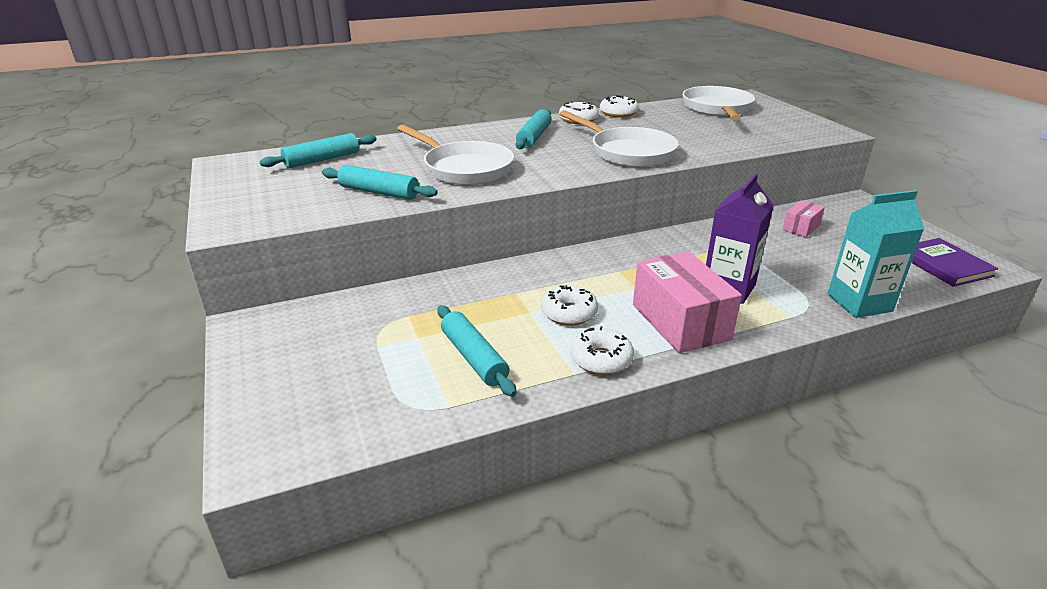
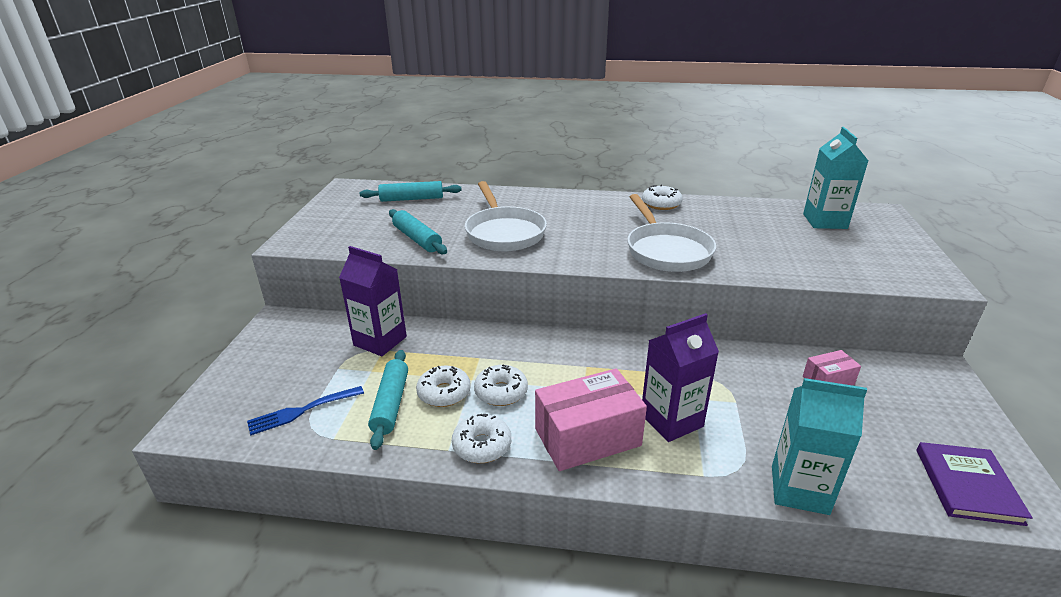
camera: 30 degrees right, 0 degrees up
(382, 397) = (301, 411): none -> blue fork
(395, 309) = (380, 341): none -> purple carton
(534, 137) = (598, 214): turquoise rolling pin -> none
(618, 113) = (709, 205): white donut -> white donut (444, 393)
(680, 322) = (587, 437): pink box -> pink box turned 60 degrees clockwise
(717, 109) = (825, 221): white pan -> turquoise carton

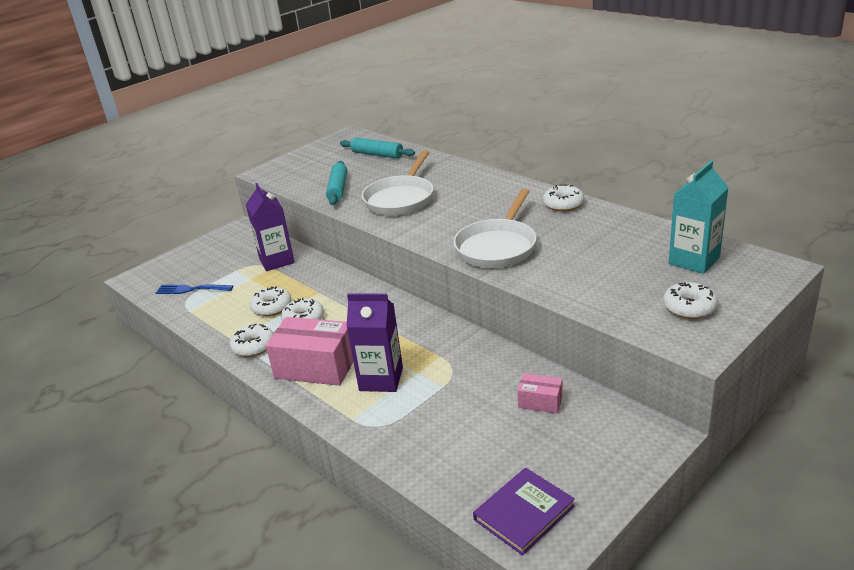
camera: 40 degrees right, 0 degrees up
(390, 404) = (237, 302): turquoise rolling pin -> none
(799, 490) = (398, 455): turquoise carton -> none
(882, 255) = (689, 307): none -> white donut

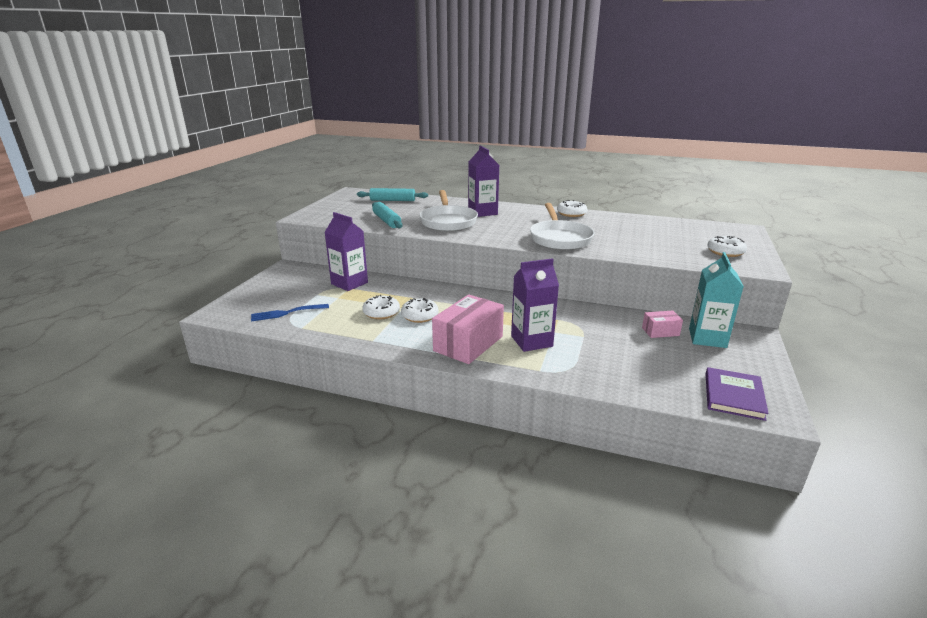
camera: 30 degrees left, 5 degrees down
(253, 346) = (395, 340): white donut -> none
(316, 367) = (468, 344): pink box -> pink box turned 45 degrees counterclockwise
(456, 188) = (482, 212): none -> purple carton
(694, 260) = (693, 231): turquoise carton -> turquoise carton (707, 338)

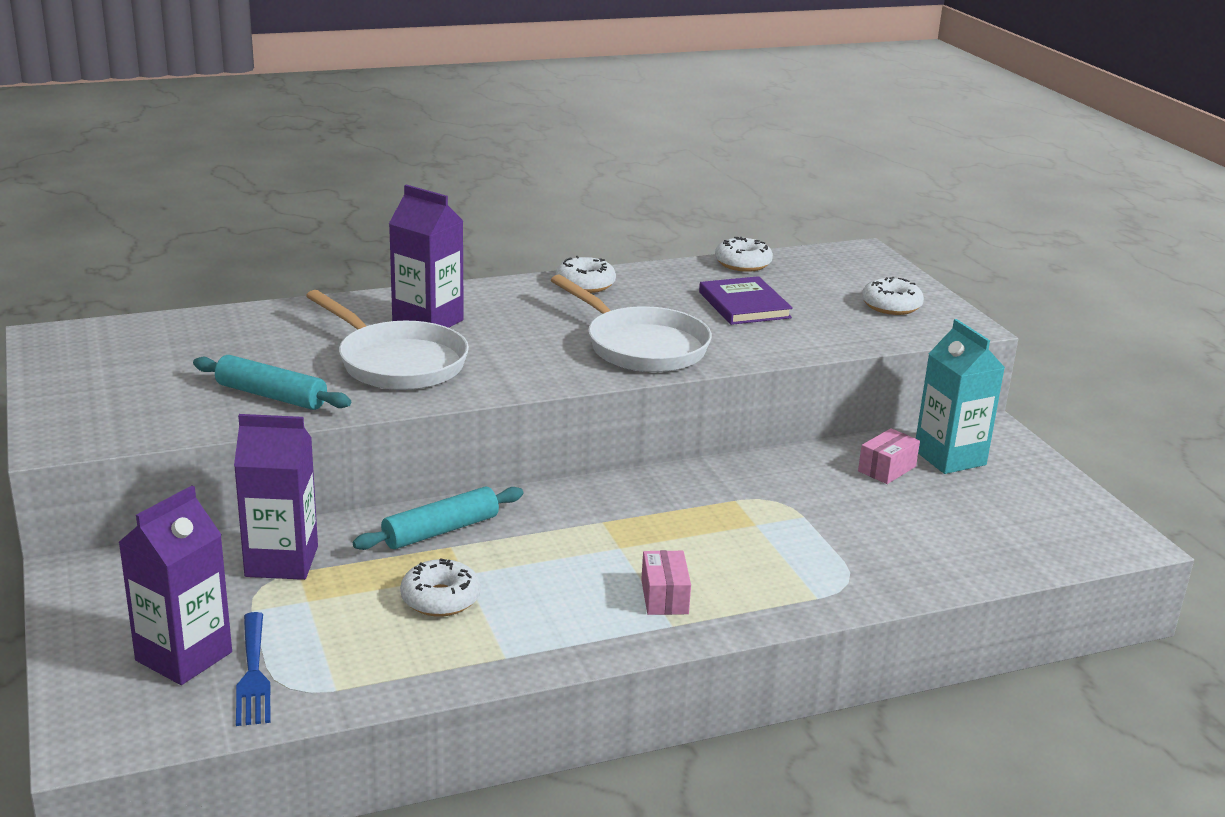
camera: 40 degrees left, 0 degrees up
(286, 313) = (253, 674): blue fork -> blue fork turned 45 degrees counterclockwise
(392, 200) = (194, 338): turquoise rolling pin -> turquoise rolling pin (441, 531)
(420, 316) = (517, 578): white donut -> white donut (743, 264)
(468, 344) = (664, 597): pink box -> pink box, size x0.50
(531, 341) = (746, 554): purple carton -> purple carton (184, 656)
(733, 396) = (1064, 535): purple book -> purple book (744, 305)

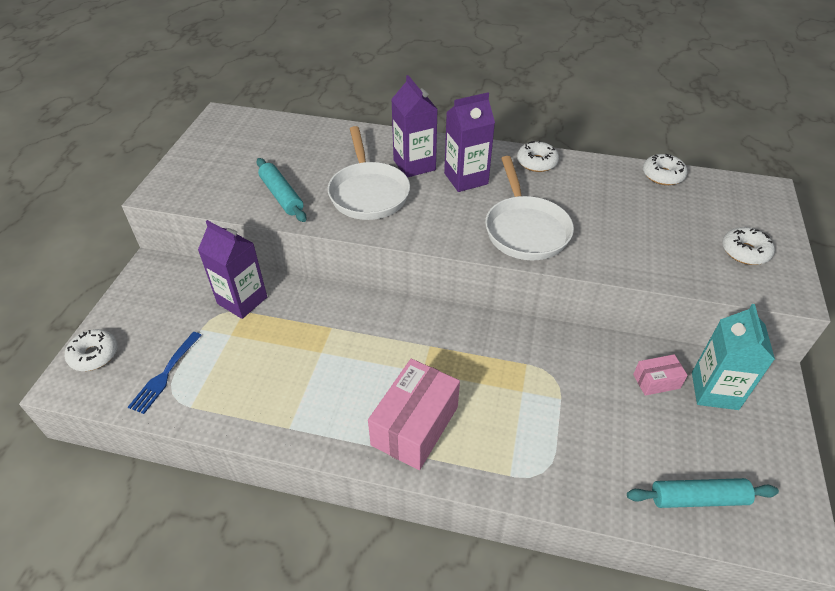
camera: 35 degrees right, 20 degrees up
(184, 656) = (147, 346): purple carton -> purple carton (466, 178)
(440, 599) = (293, 365): white donut -> white donut (94, 355)
(441, 531) = (336, 313): turquoise rolling pin -> turquoise rolling pin (698, 498)
(664, 597) = (415, 426): pink box -> pink box, size x1.99
(744, 305) = (630, 215): purple book -> none

